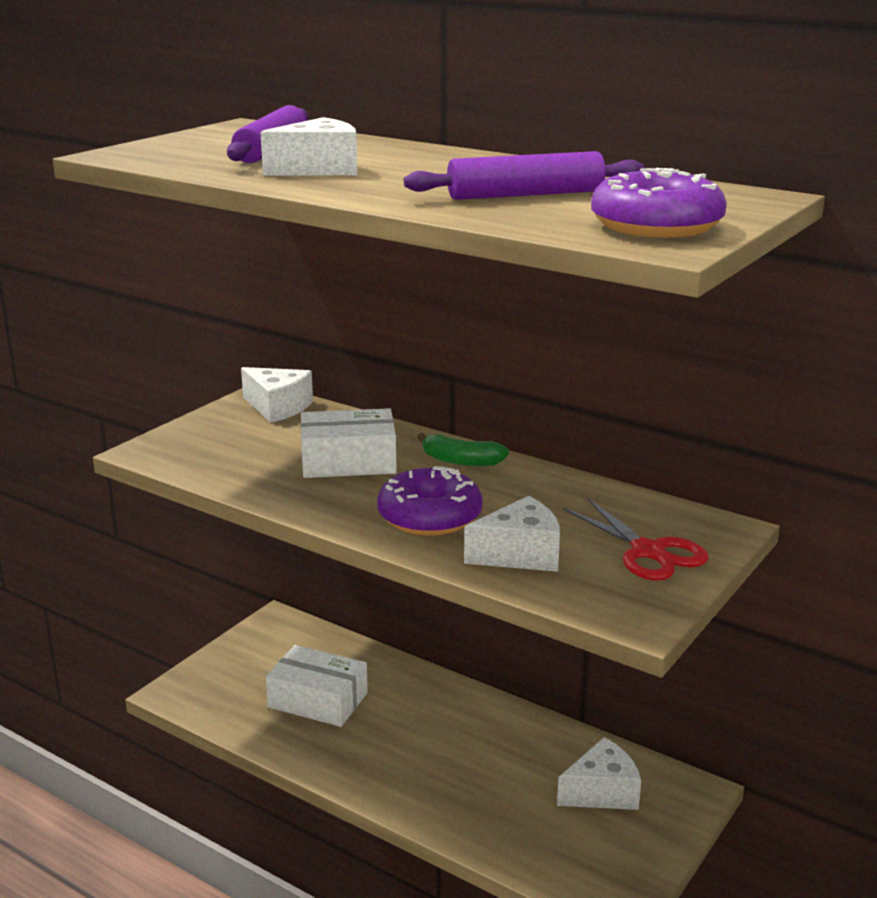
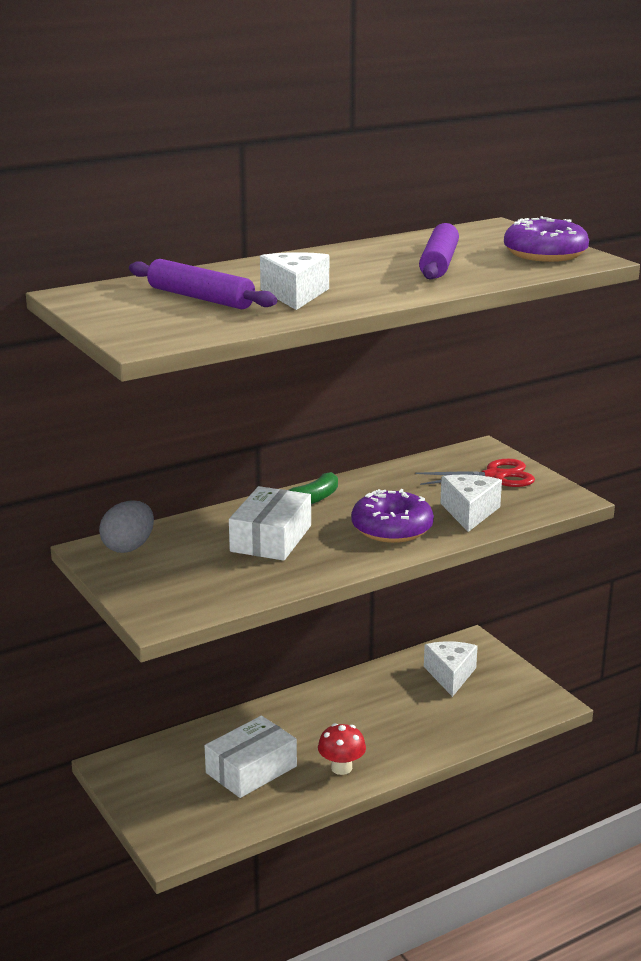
camera: 65 degrees left, 0 degrees up
(278, 407) = (129, 547): white cheese -> grey egg
(357, 758) = (341, 768): none -> red mushroom

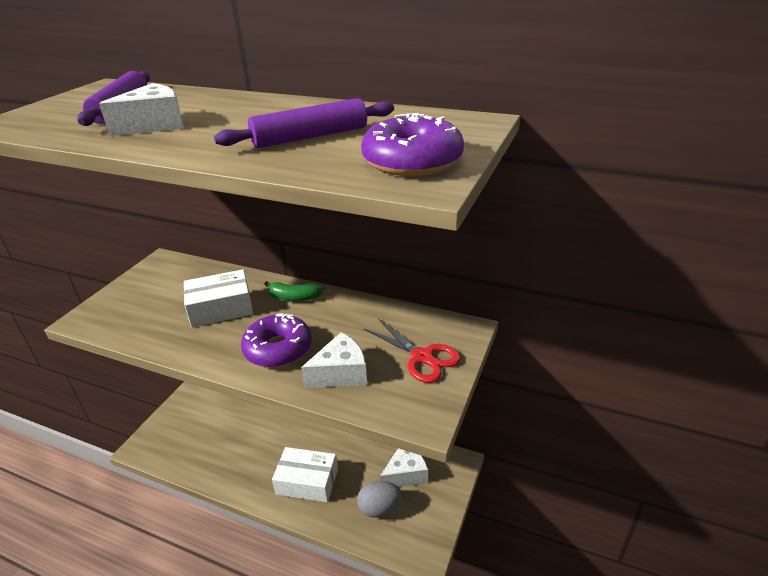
camera: 55 degrees right, 10 degrees up
(129, 547) = (172, 269): grey egg -> grey egg (379, 508)
(251, 769) = (230, 437): white box -> white box (307, 481)
(341, 768) = (258, 477): red mushroom -> none

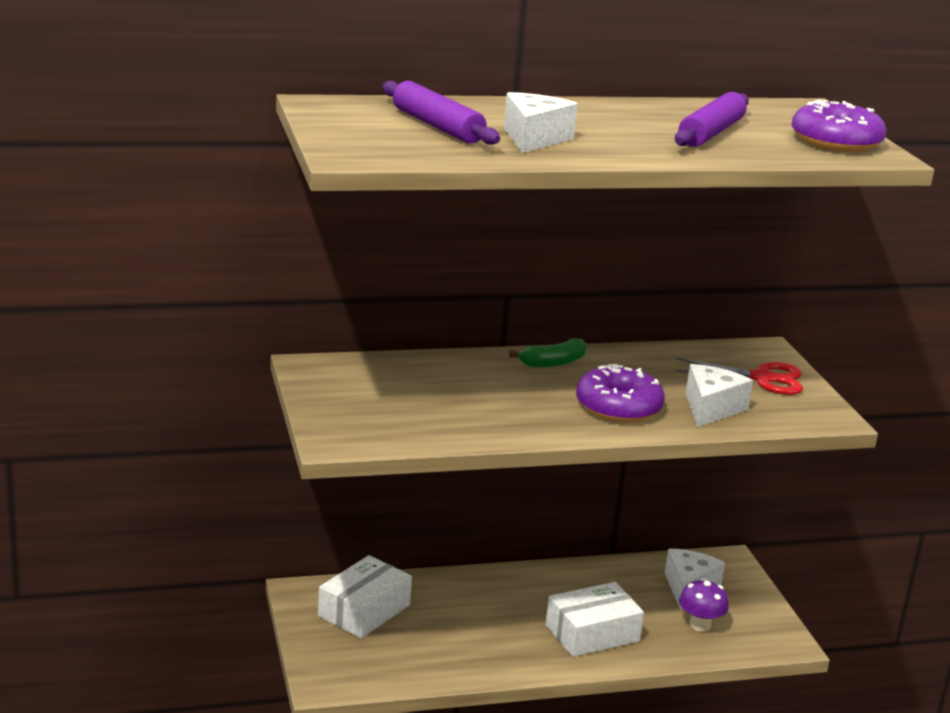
camera: 40 degrees left, 10 degrees down
(221, 308) = (488, 391): white box -> white box (364, 610)
(379, 508) = (700, 625): grey egg -> purple mushroom

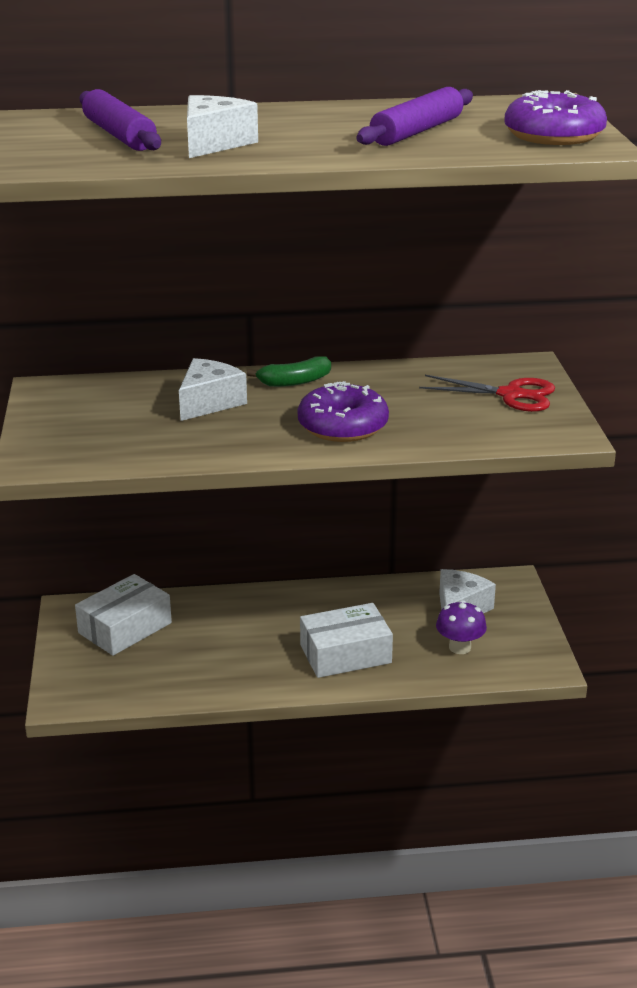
camera: 10 degrees right, 5 degrees up
(711, 408) = (441, 426): white cheese -> white cheese (209, 403)

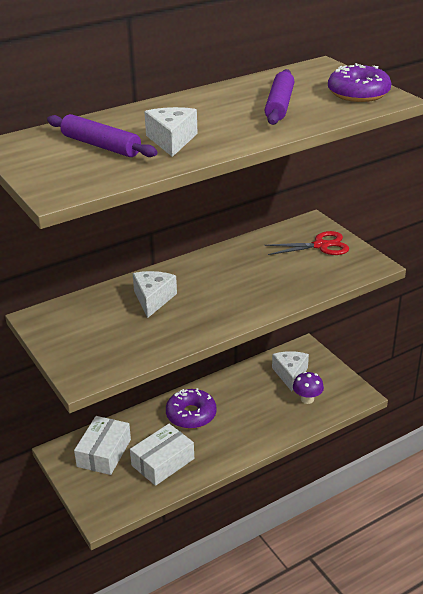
camera: 25 degrees left, 5 degrees up
(295, 381) = (191, 269): green banana -> none
(343, 426) = (247, 294): purple donut -> purple donut (191, 415)
(345, 654) = (248, 425): white box -> white box (163, 462)

